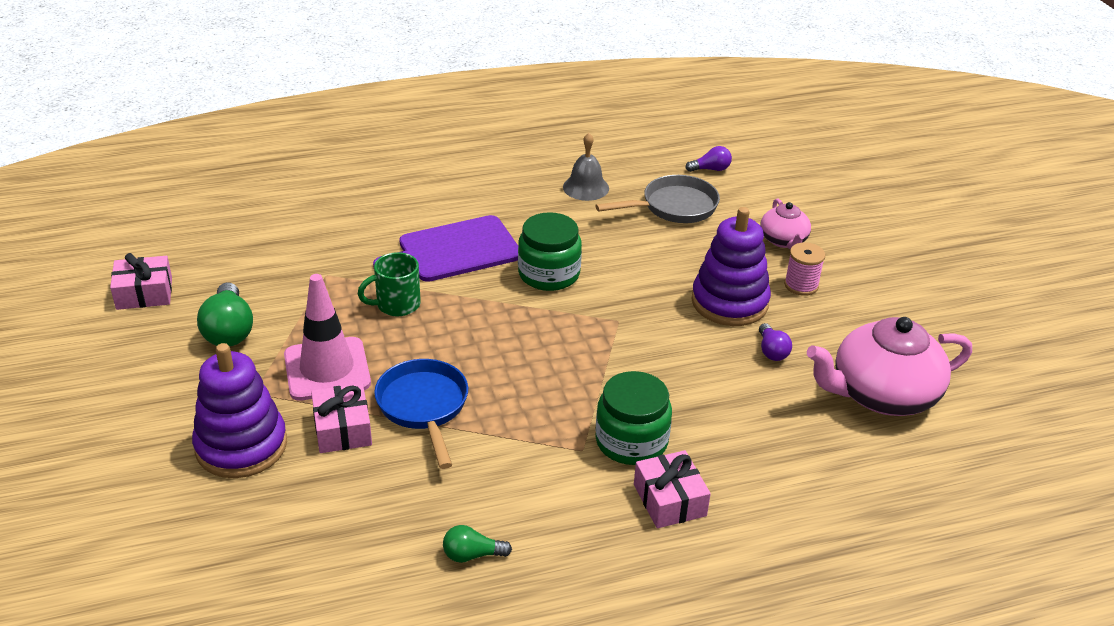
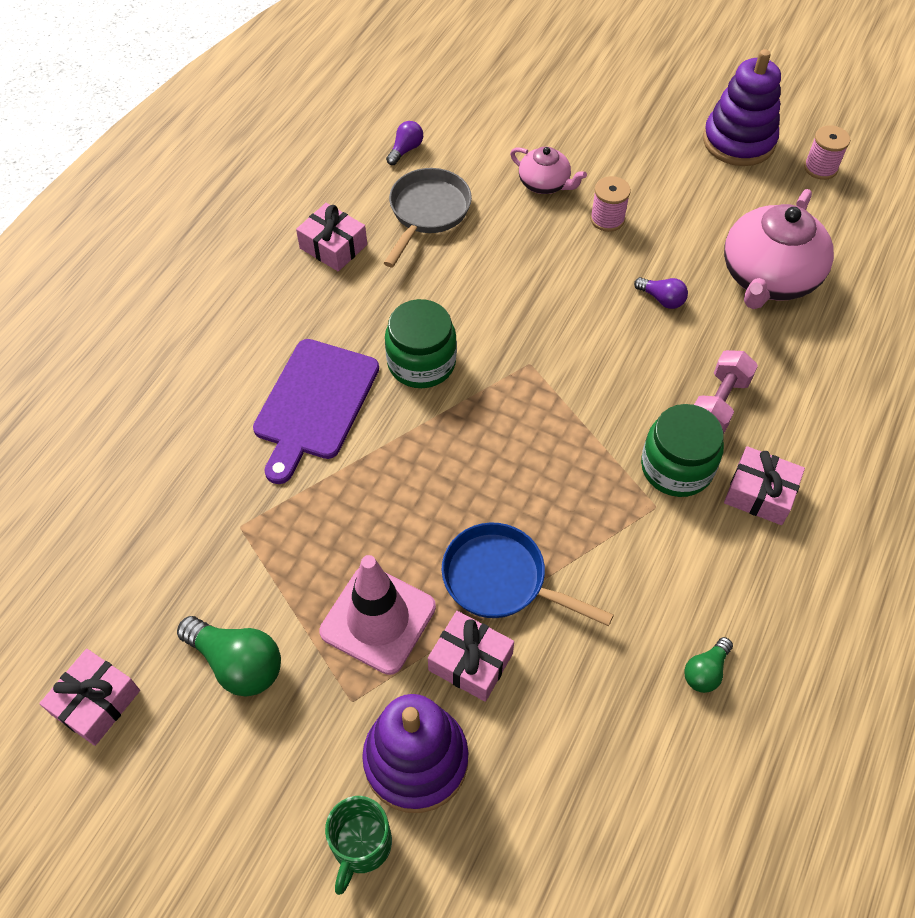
camera: 45 degrees left, 20 degrees up
(396, 305) = (344, 502): green mug -> green mug (361, 845)
(586, 187) = (333, 246): grey bell -> pink gift
(721, 432) = (719, 403): none -> pink dumbbell
(729, 302) = (581, 277): purple stacking toy -> purple stacking toy (738, 141)
(1041, 364) = (820, 168): none -> pink spool

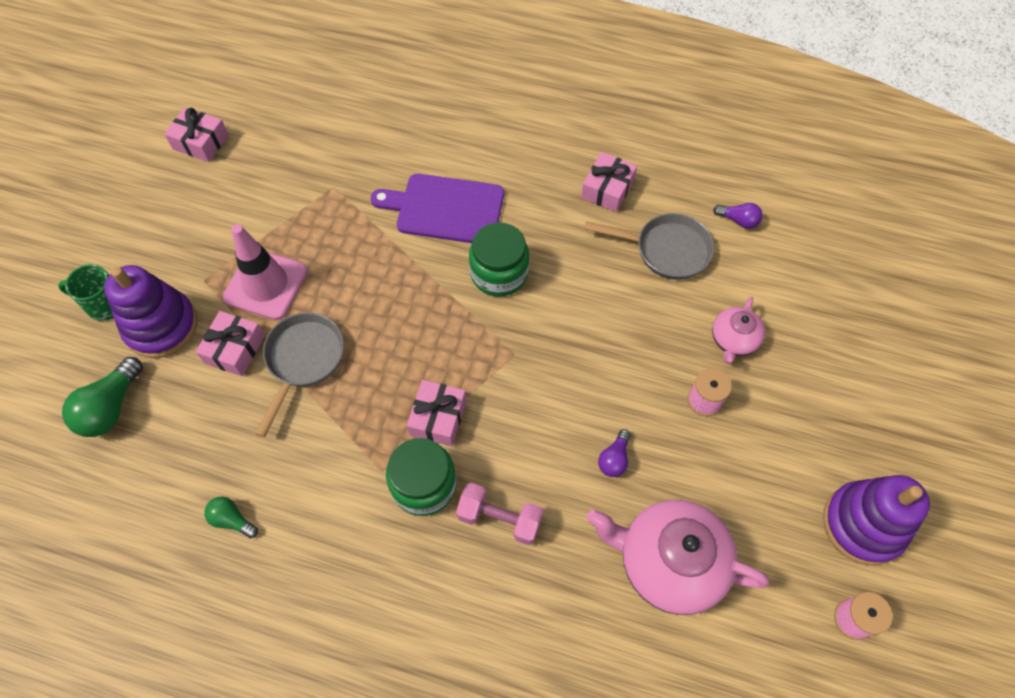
camera: 80 degrees right, 5 degrees up
(237, 663) = (229, 209): green light bulb -> green light bulb (111, 408)
(501, 580) = (303, 360): blue pan -> grey pan
(760, 493) = (406, 560): pink gift -> pink gift (438, 418)

